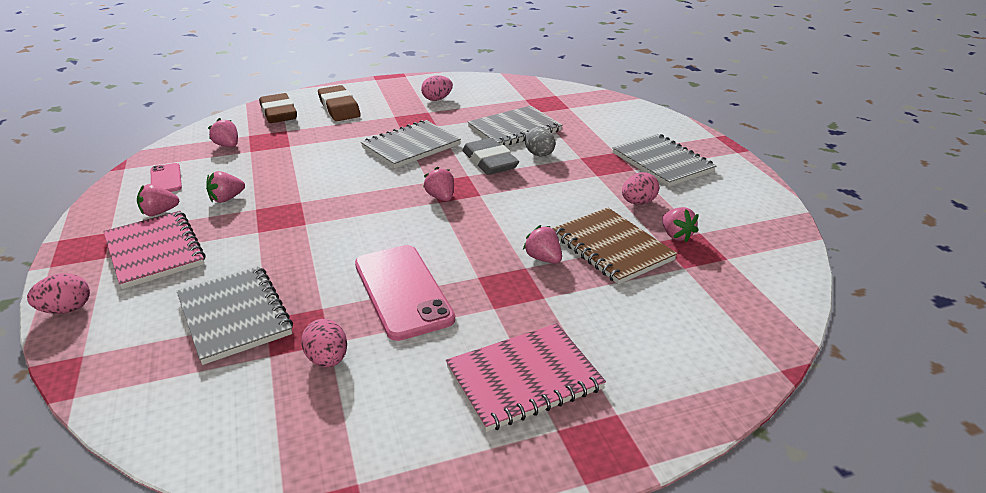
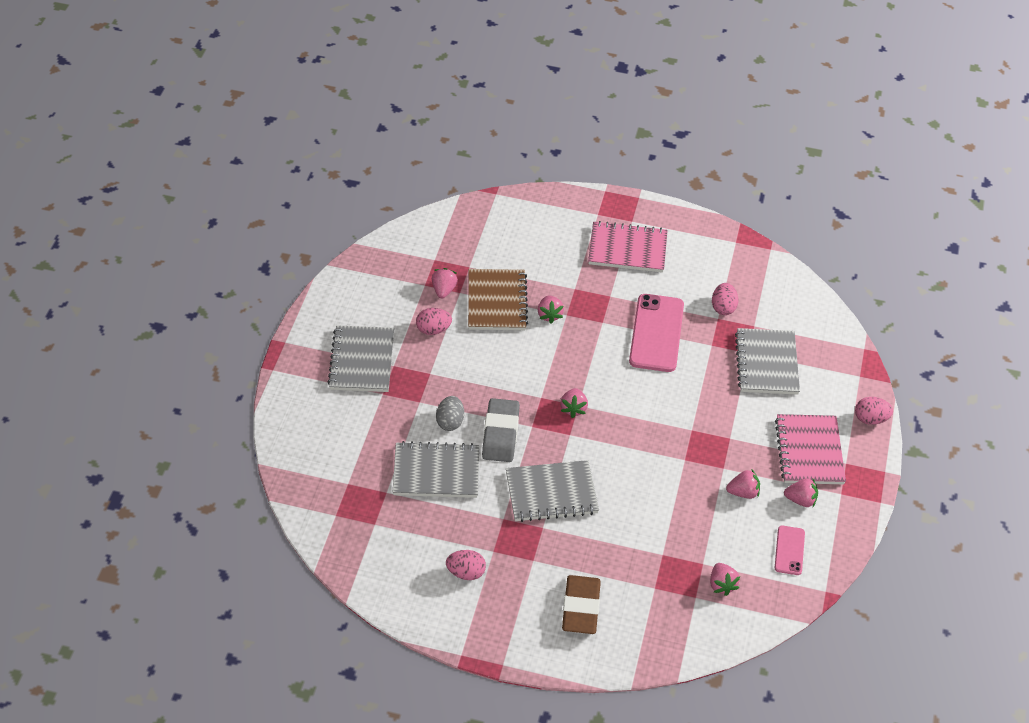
camera: 150 degrees left, 15 degrees up
(279, 113) = (650, 630): brown eraser -> none

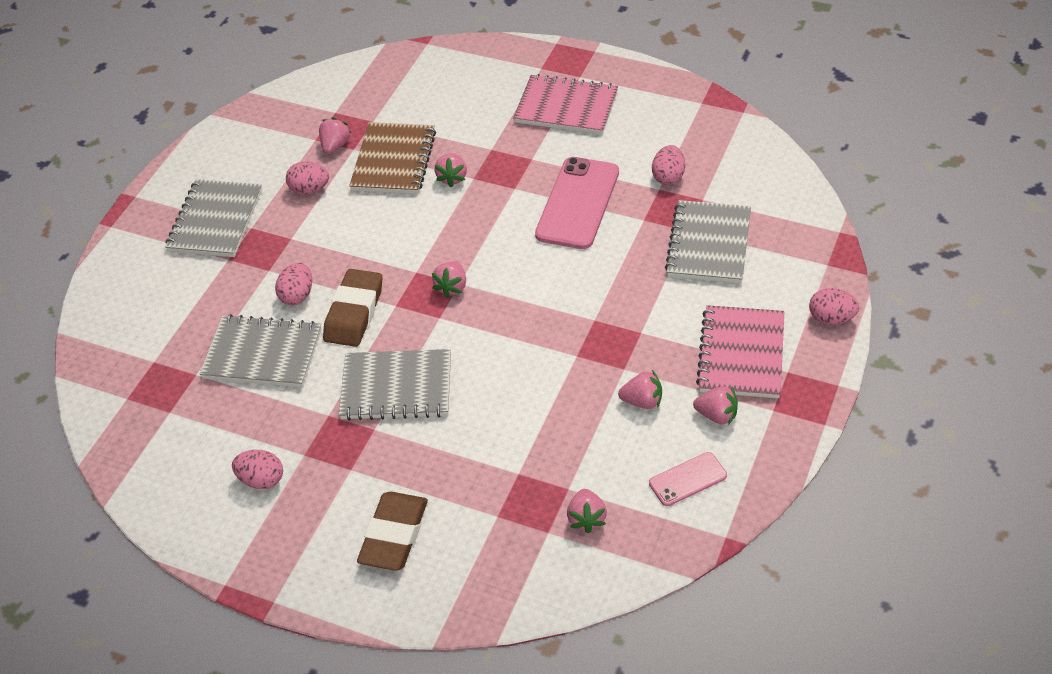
camera: 15 degrees right, 0 degrees up
(450, 422) = (297, 295): grey egg -> pink egg
(500, 434) = (354, 312): grey eraser -> brown eraser
(789, 550) = (687, 479): pink phone -> pink phone turned 45 degrees clockwise

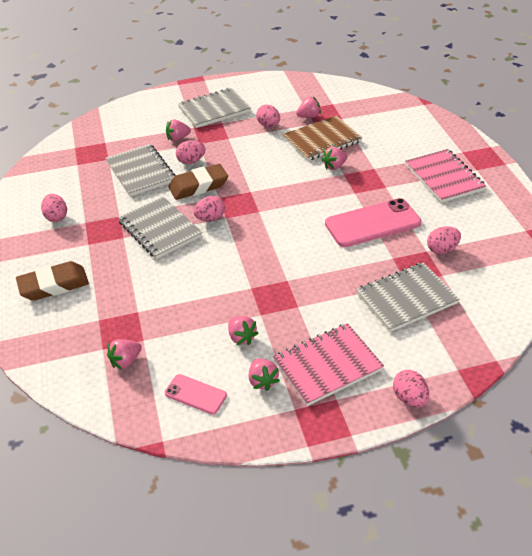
camera: 50 degrees right, 5 degrees down
(426, 332) = (210, 218): none -> pink egg
(452, 287) = (253, 210): pink strawberry -> pink strawberry (178, 138)

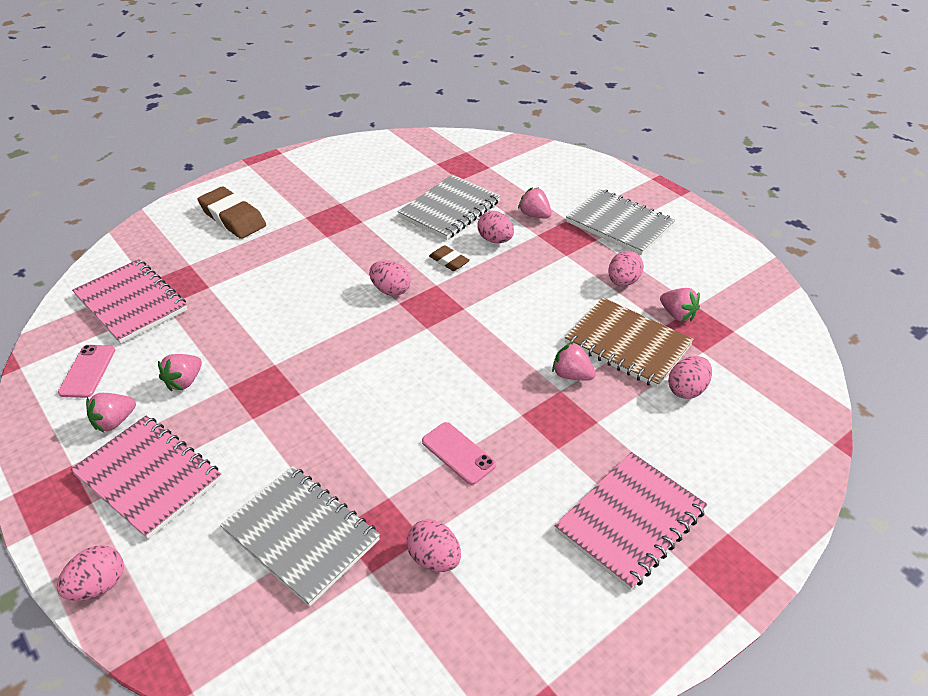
camera: 65 degrees right, 0 degrees up
(56, 217) = (339, 182): pink egg -> pink egg (686, 389)
(126, 361) = (131, 303): pink strawberry -> pink notebook
(160, 229) = (352, 258): grey notebook -> none
(198, 186) = (449, 261): brown eraser -> brown eraser, size x0.54
(372, 223) = (458, 453): pink phone -> pink phone, size x0.52

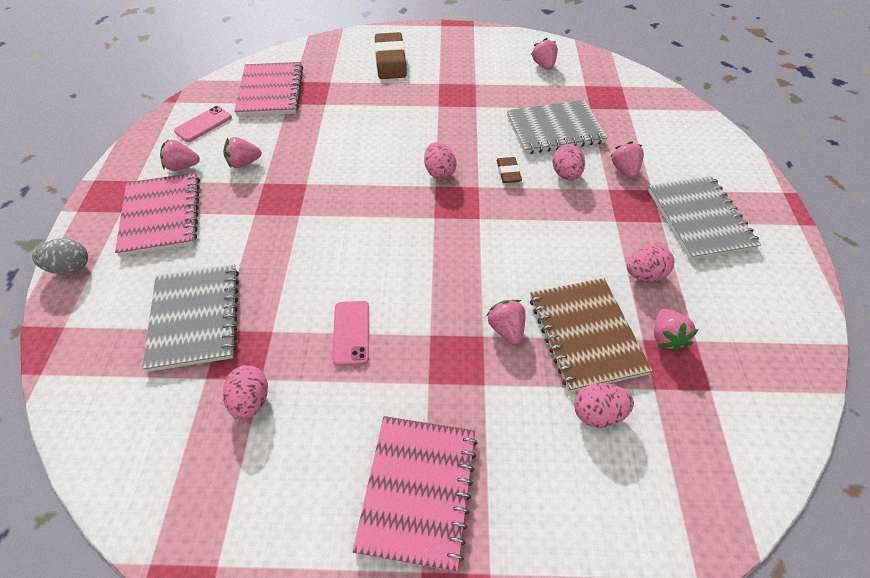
camera: 40 degrees right, 10 degrees up
(98, 585) = (71, 267): pink egg -> grey egg
(384, 161) = (543, 65): none -> pink strawberry
(630, 521) = (418, 490): pink notebook -> pink notebook turned 75 degrees counterclockwise

